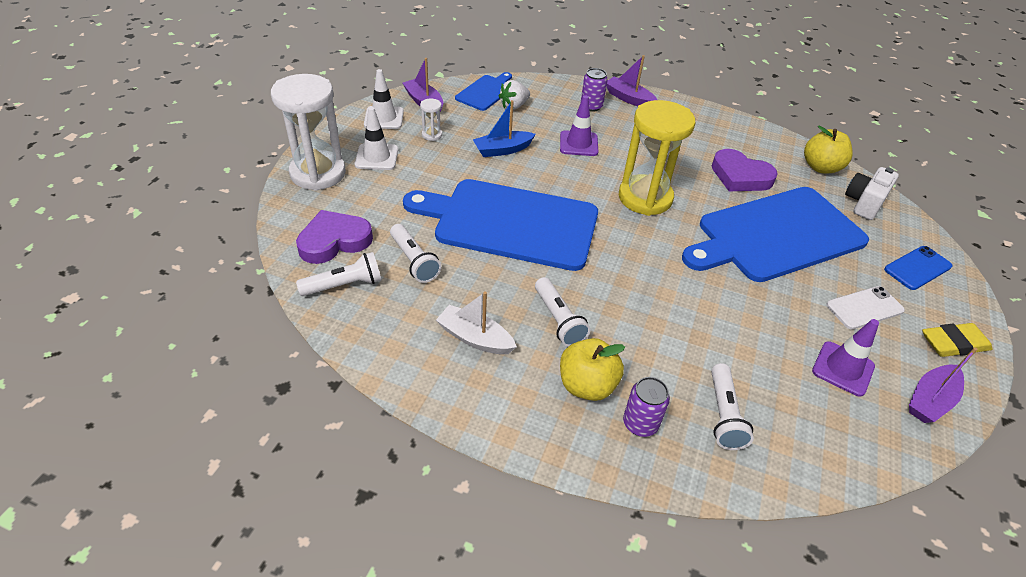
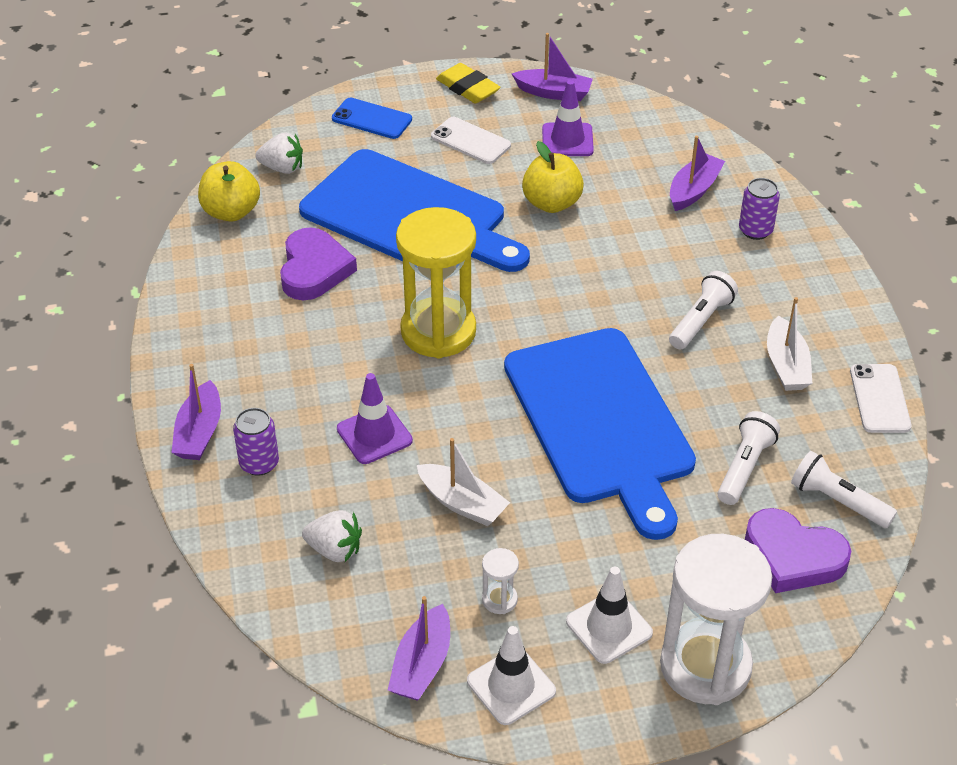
camera: 120 degrees left, 0 degrees up
(394, 369) = (880, 399): none -> white phone
(486, 92) = (321, 605): blue cutting board -> none
(502, 150) = (462, 503): blue boat -> white boat
(587, 385) = (753, 273): yellow apple -> yellow apple (551, 203)
(723, 415) = (693, 190): white flashlight -> purple boat
(864, 203) = (282, 168): white camera -> white strawberry

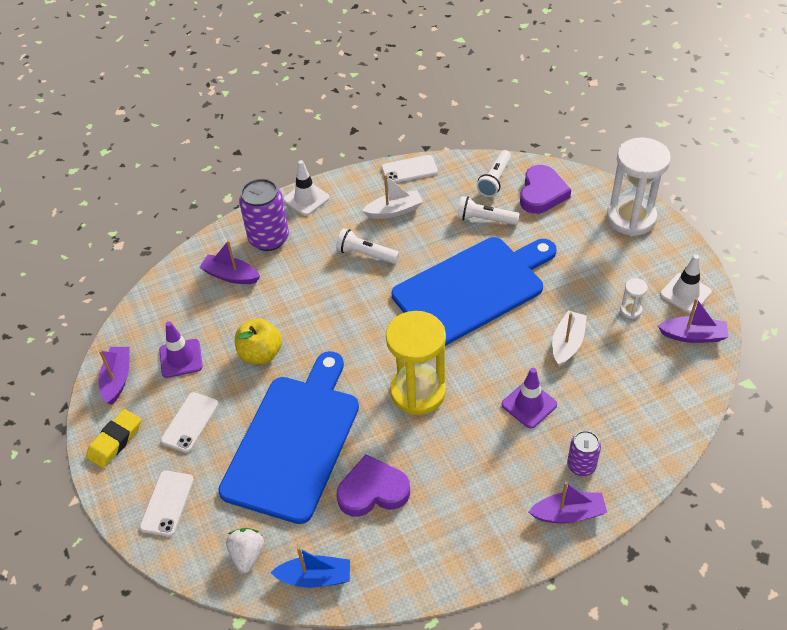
camera: 100 degrees left, 5 degrees up
(231, 212) = (315, 577): yellow apple -> blue boat
(335, 550) = (633, 400): white strawberry -> none
(372, 119) = (167, 503): blue phone -> white phone
(609, 627) = (625, 259): white traffic cone -> white traffic cone (306, 199)
(755, 230) = (269, 239): purple can -> purple can, size x1.72

